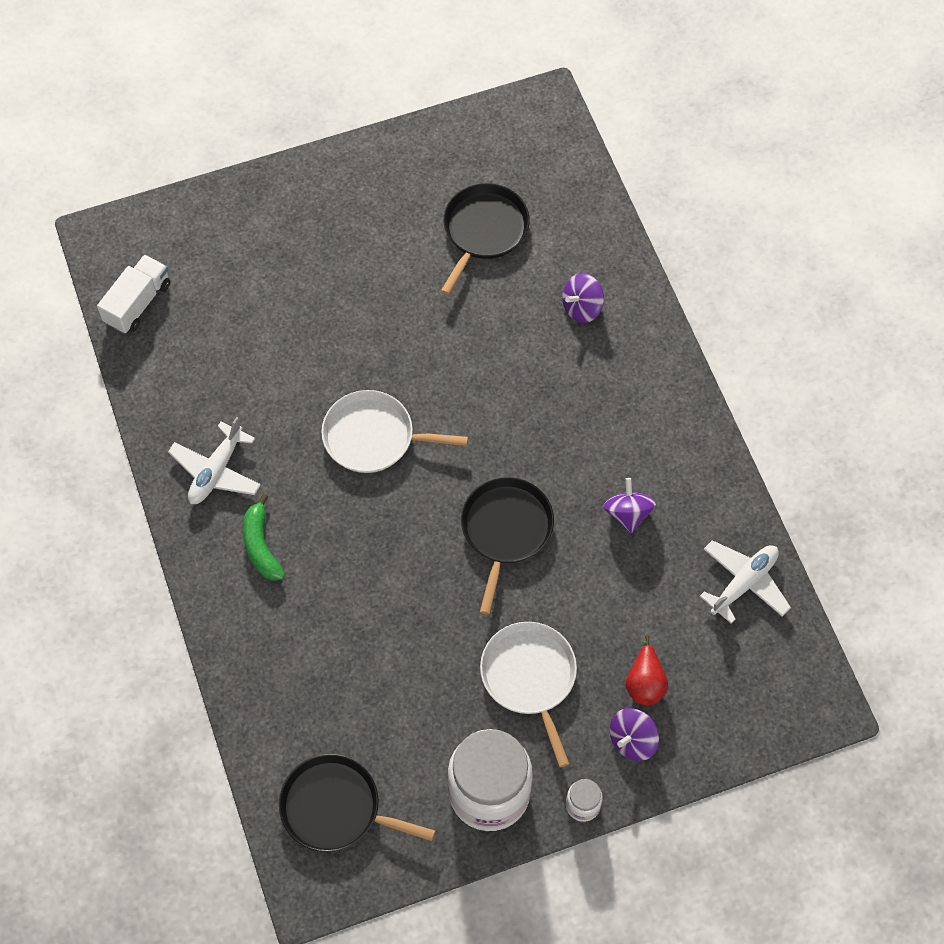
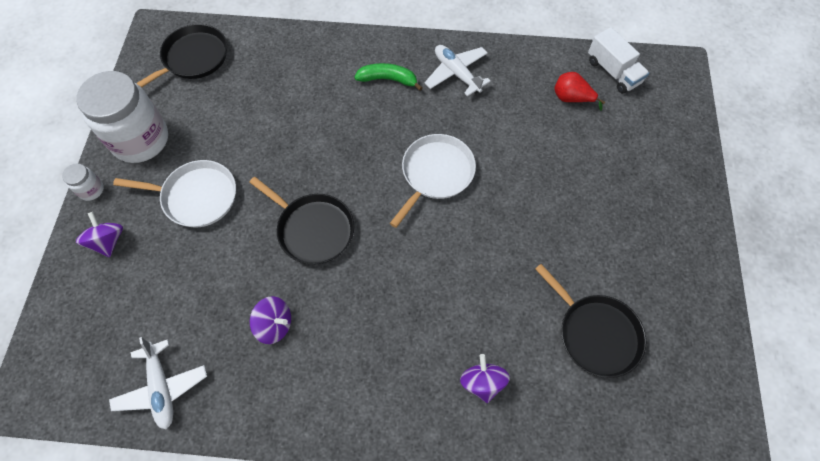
camera: 115 degrees right, 0 degrees up
(645, 682) = (140, 270): red pear -> red pear (571, 98)

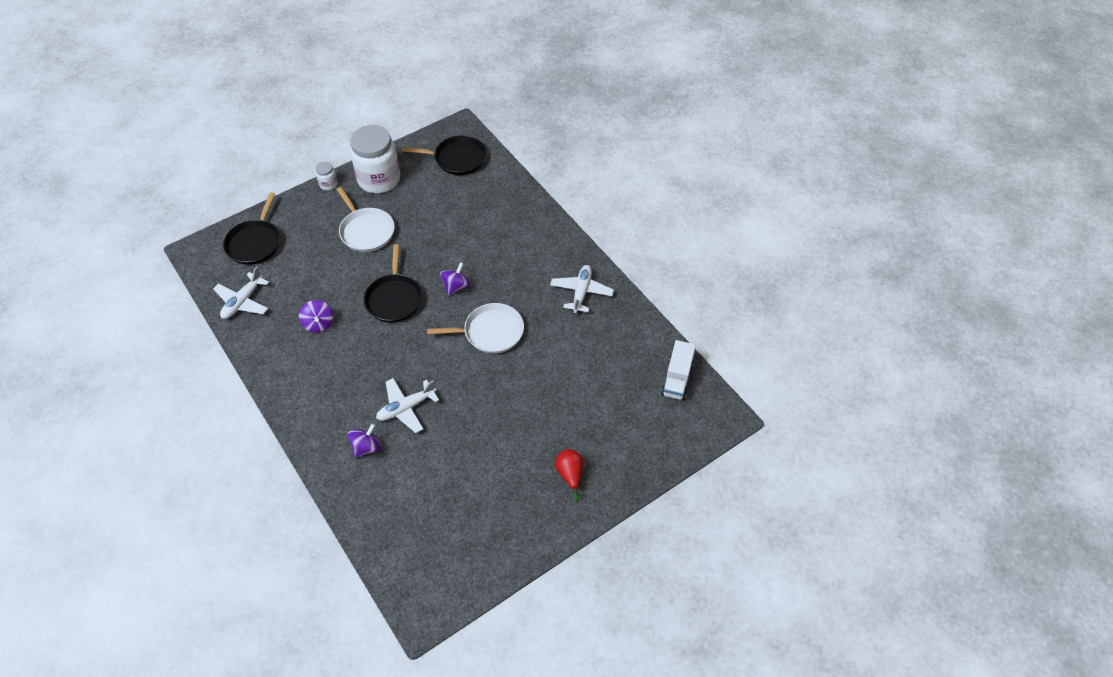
camera: 50 degrees right, 10 degrees down
(108, 241) = (304, 215): purple spinning top -> purple spinning top (456, 286)
(388, 79) = (539, 260): green banana -> none
(463, 310) = (406, 408): none -> white plane
(571, 98) = (626, 368): red pear -> red pear (570, 475)
(595, 333) = (450, 488): black pan -> black pan (255, 243)

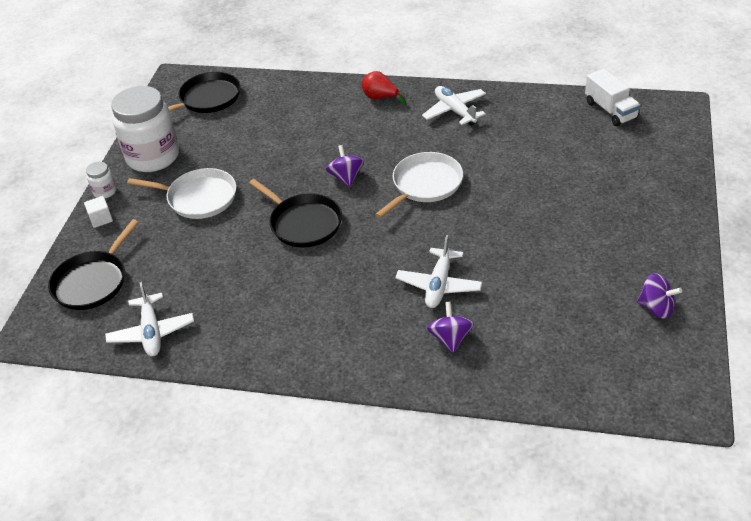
camera: 40 degrees left, 10 degrees down
(255, 243) = (93, 282): black pan -> black pan turned 60 degrees clockwise
(305, 202) = (101, 219): none -> white cube
(318, 324) = (259, 291): purple spinning top -> purple spinning top (656, 308)
(570, 475) = (637, 222): red pear -> red pear (380, 98)

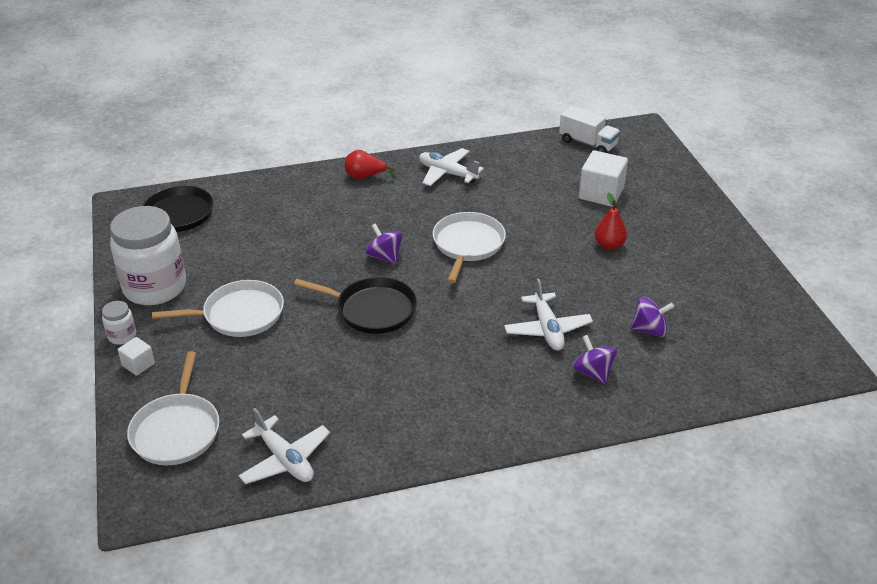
camera: 30 degrees left, 5 degrees down
(93, 282) = (177, 430): black pan -> white pan
(555, 219) = (609, 245): none -> red pear
(586, 165) = (601, 194): none -> white cube
(656, 308) = (746, 295): purple spinning top -> purple spinning top (649, 330)

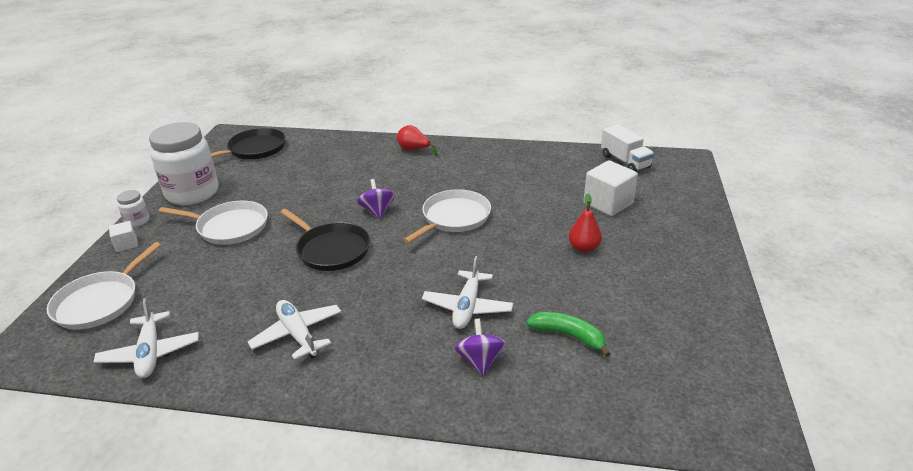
camera: 25 degrees right, 5 degrees down
(447, 173) = (482, 160): white plane -> white plane (298, 335)
(649, 330) = (568, 336): purple spinning top -> green banana

